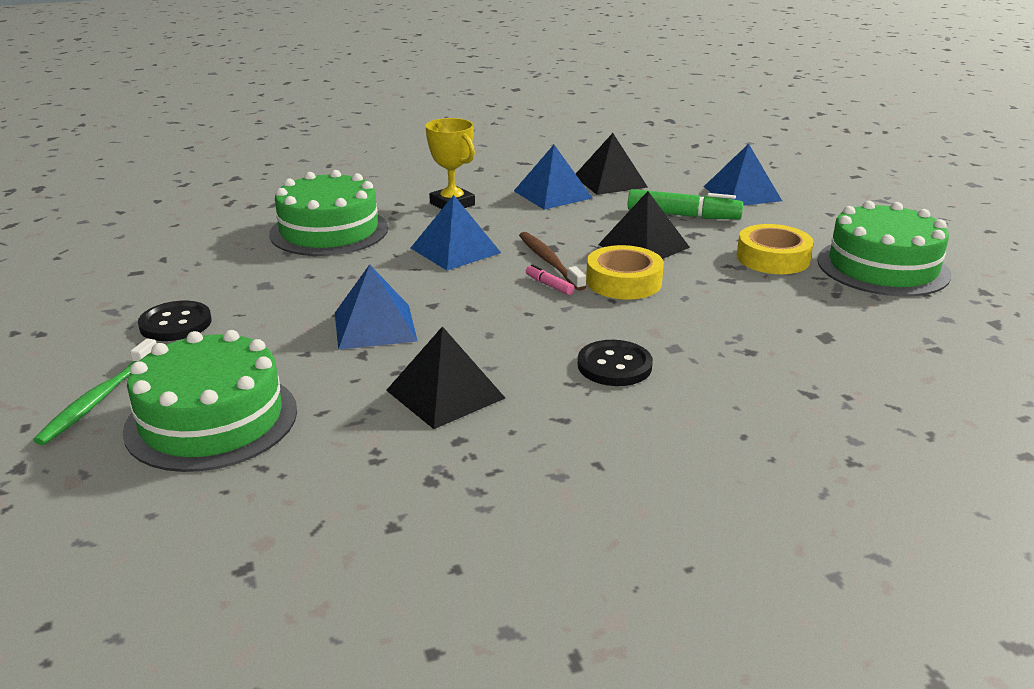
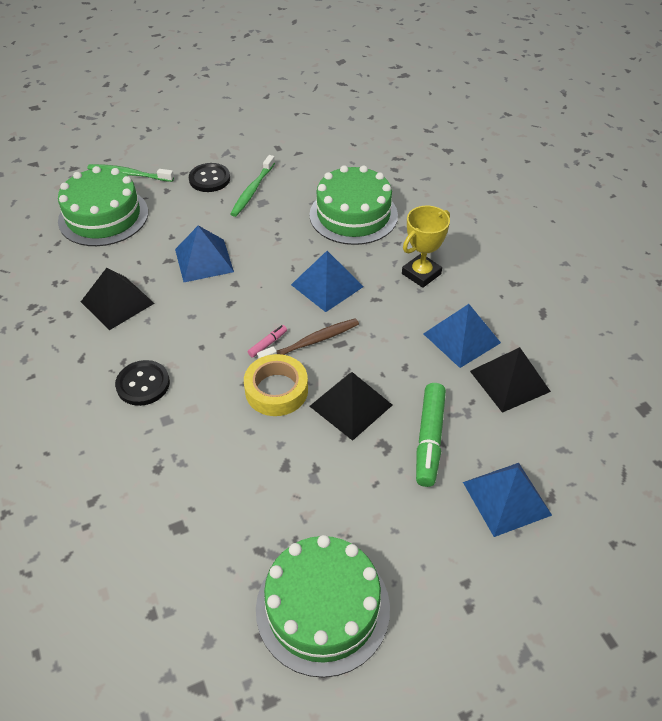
camera: 85 degrees right, 20 degrees up
(232, 291) = (252, 191): none -> green toothbrush
(773, 258) = (334, 507): yellow tape -> none

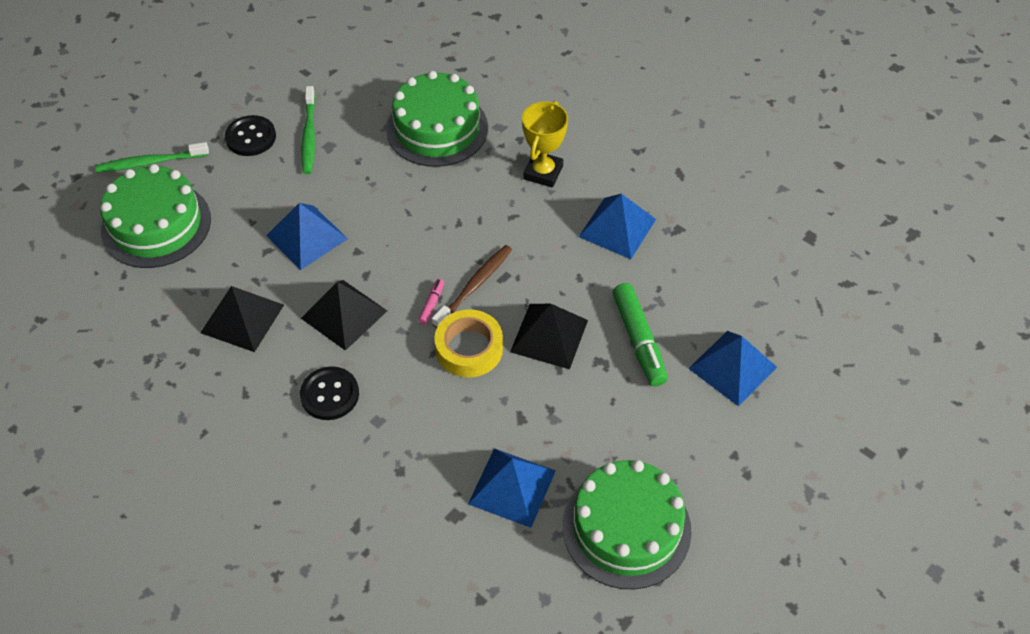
camera: 25 degrees left, 5 degrees up
(327, 285) = (455, 219): blue pyramid -> blue pyramid (512, 487)
(509, 381) = (682, 255): black pyramid -> black pyramid (344, 314)

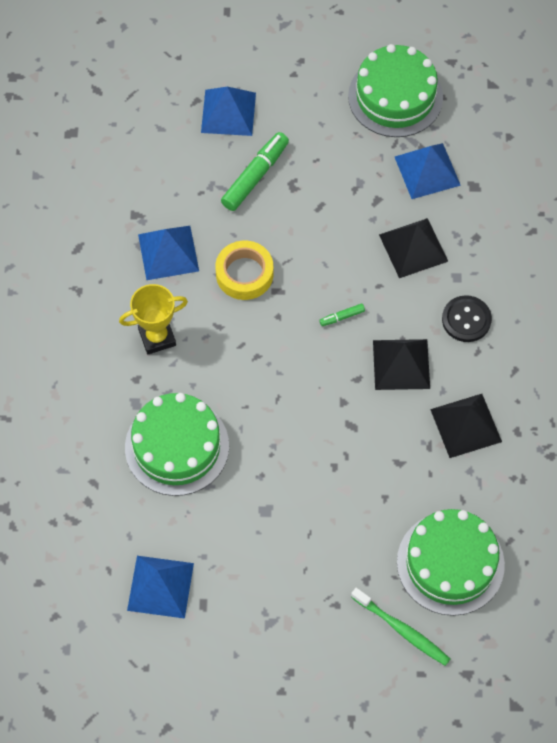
camera: 130 degrees left, 10 degrees up
(251, 137) = (309, 578): black button -> none
(307, 237) = (362, 446): blue pyramid -> blue pyramid (160, 586)
(309, 136) = (268, 535): green toothbrush -> none
(431, 304) = (342, 317): pink marker -> green marker
(469, 348) = (355, 267): yellow tape -> yellow tape (244, 274)
(475, 286) = (302, 303): brown toothbrush -> none
(549, 336) = (300, 229): black pyramid -> black pyramid (413, 248)

